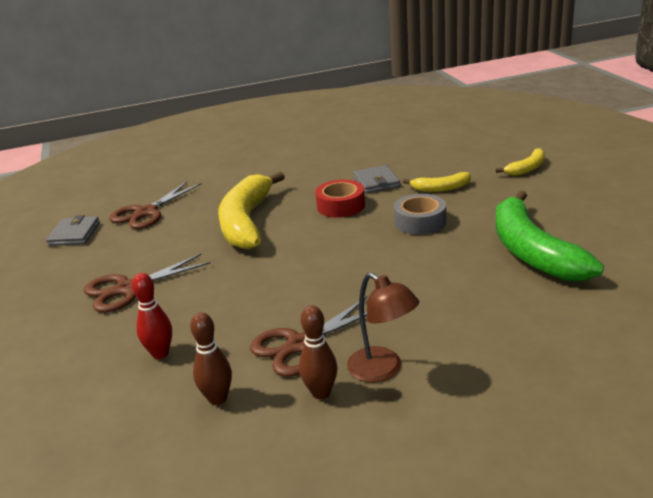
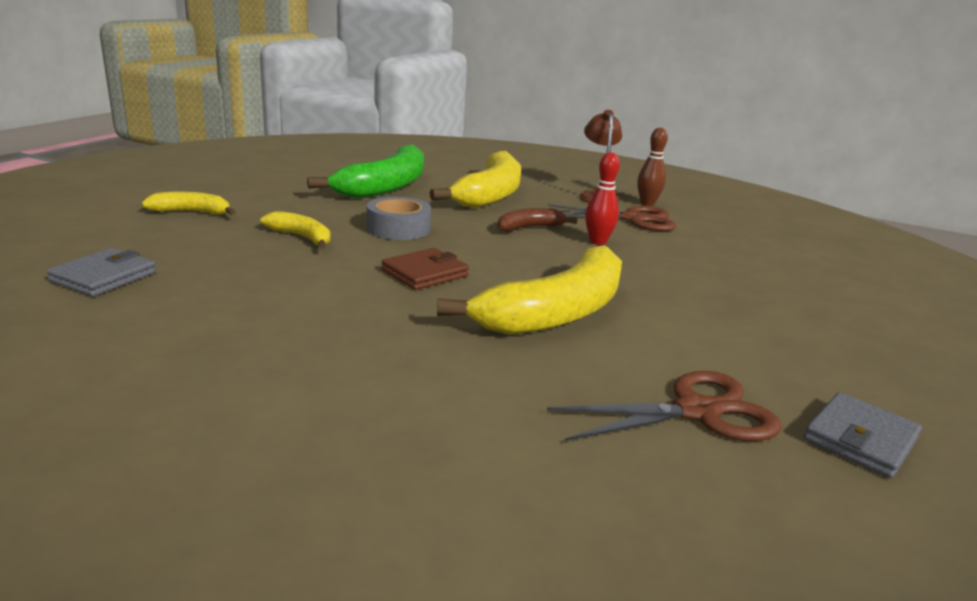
camera: 145 degrees left, 5 degrees down
(127, 289) = (771, 311): brown scissors -> none
(160, 353) = (752, 255): red bowling pin -> red bowling pin (597, 242)
(218, 398) = (718, 224): brown bowling pin -> none
(341, 206) = (425, 273): red tape -> brown wallet
(356, 275) = (529, 227): none -> brown banana
(376, 182) = (328, 274): grey wallet -> grey wallet (104, 277)
(457, 297) = (490, 194): none -> yellow banana

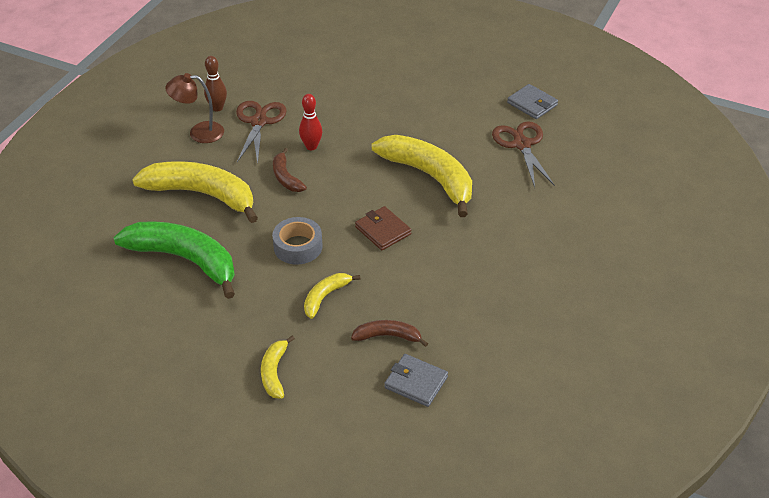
camera: 85 degrees left, 20 degrees up
(207, 266) = (388, 336): none -> brown banana

